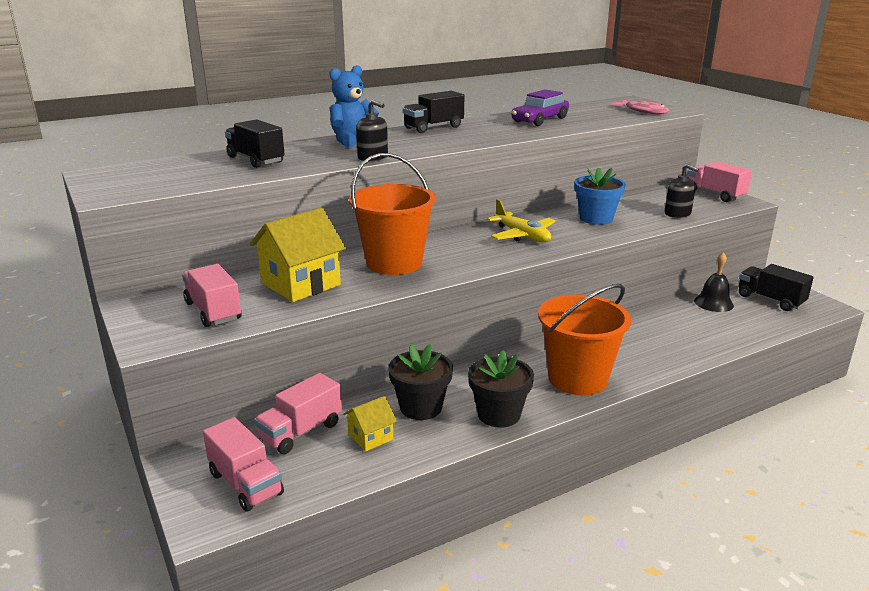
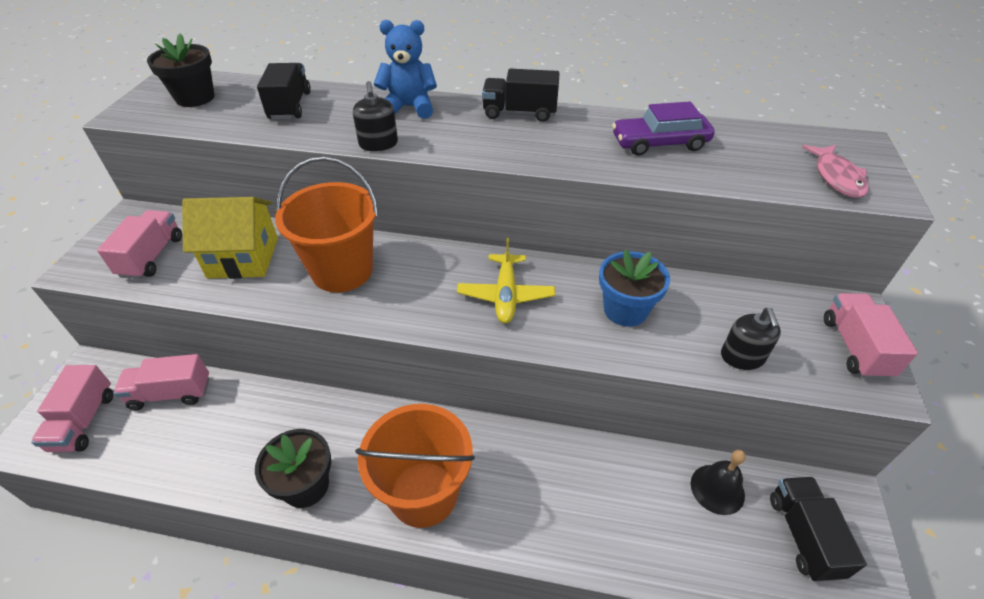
camera: 40 degrees right, 20 degrees up
(370, 437) = (198, 435): yellow house -> none
(421, 407) = (267, 429): black flower pot -> black flower pot (195, 98)

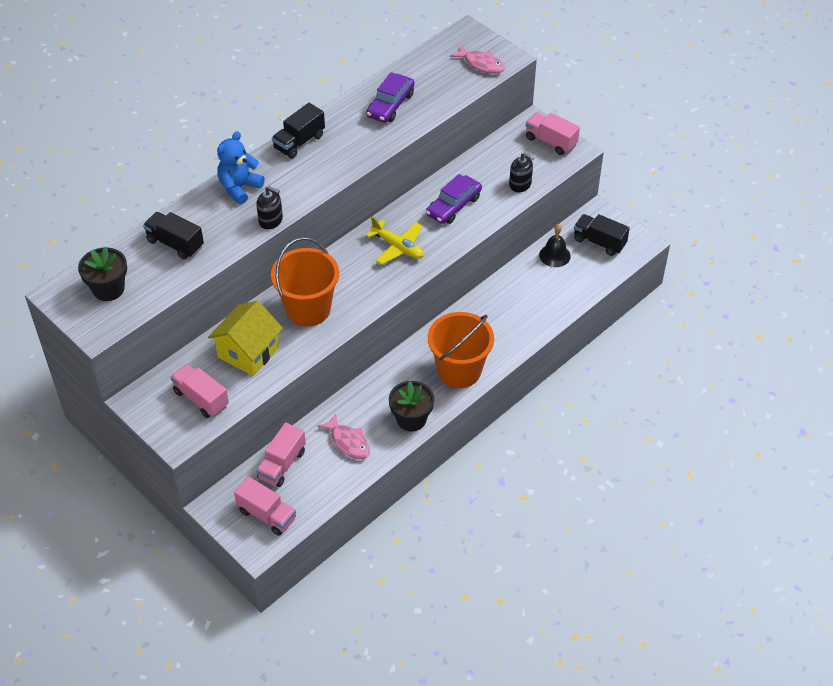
camera: 55 degrees left, 5 degrees up
(234, 438) = (348, 442): none -> pink fish
(625, 310) = (453, 206): blue flower pot -> purple car

